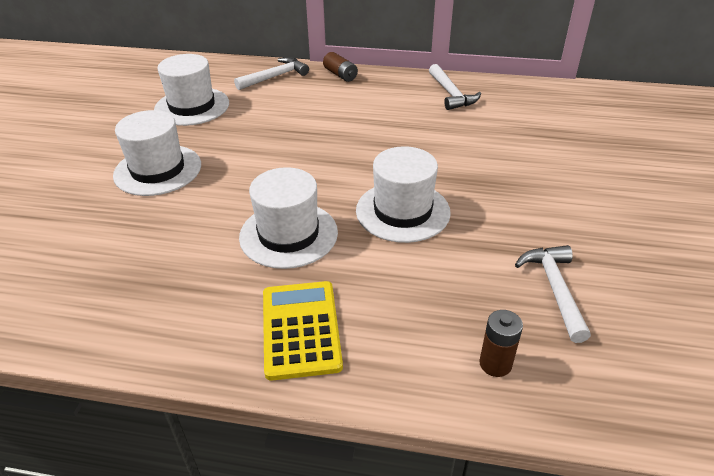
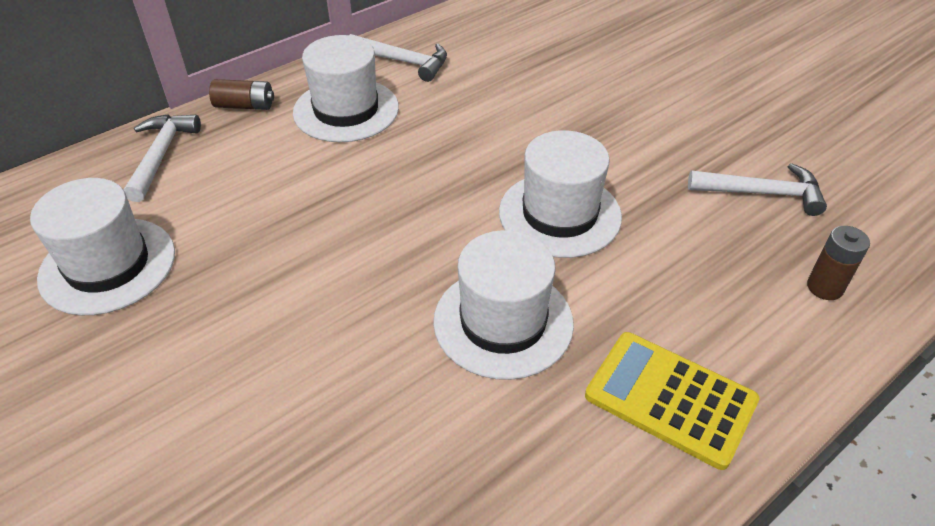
camera: 50 degrees left, 5 degrees up
(158, 170) = (216, 378): white hat -> white hat (346, 110)
(554, 289) = (762, 193): white hammer -> white hammer turned 150 degrees clockwise

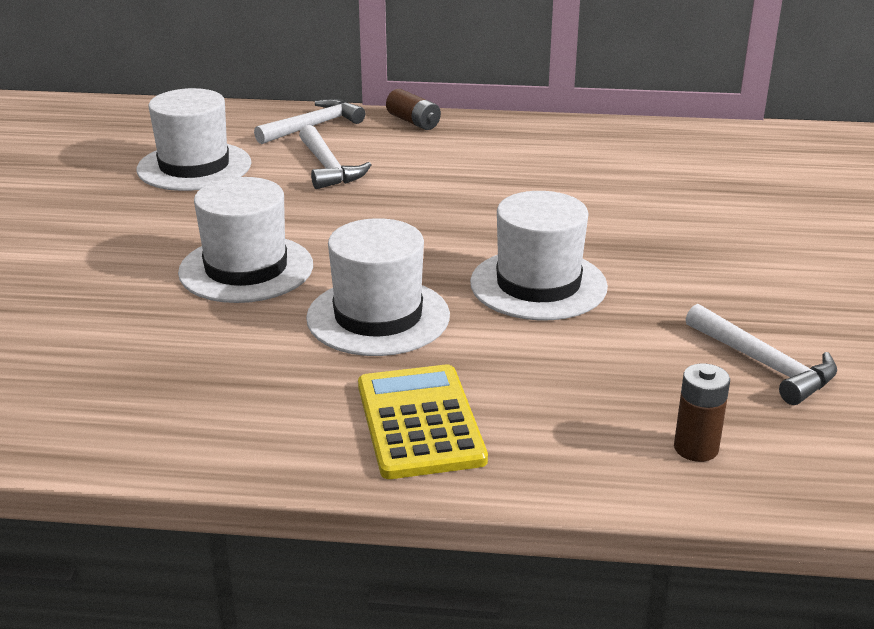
camera: 45 degrees right, 15 degrees down
(346, 110) = (482, 153): white hat -> white hat (246, 269)
(403, 62) = (584, 142): white hammer -> white hammer (328, 167)

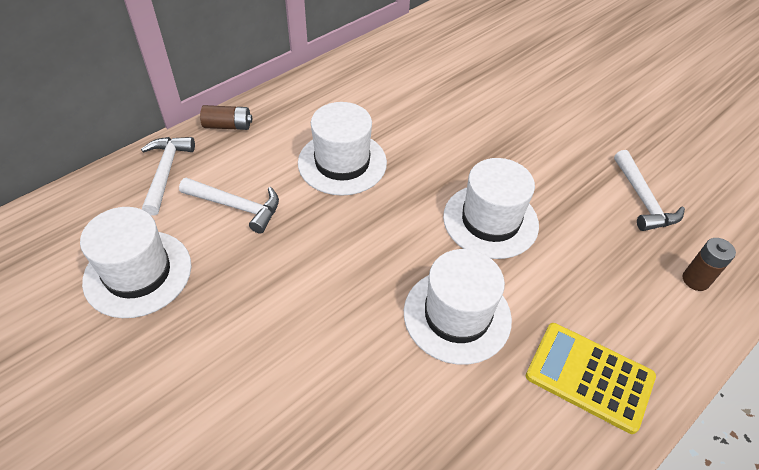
camera: 50 degrees left, 20 degrees up
(246, 269) = (327, 342): white hat -> white hat (342, 163)
(765, 365) = (643, 200): white hammer -> white hammer turned 75 degrees clockwise

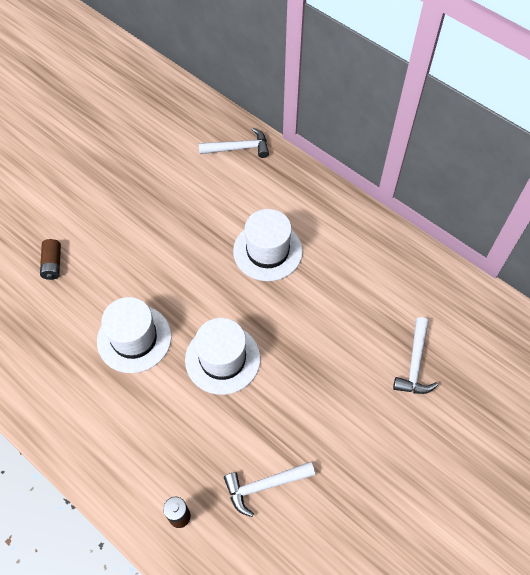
camera: 85 degrees right, 10 degrees up
(138, 273) = (153, 158): white hat -> none
(228, 126) = (293, 171): brown battery -> brown battery (52, 264)
(237, 206) = (213, 195): white hammer -> white hammer (415, 364)
(589, 377) = (90, 423): yellow calculator -> none

